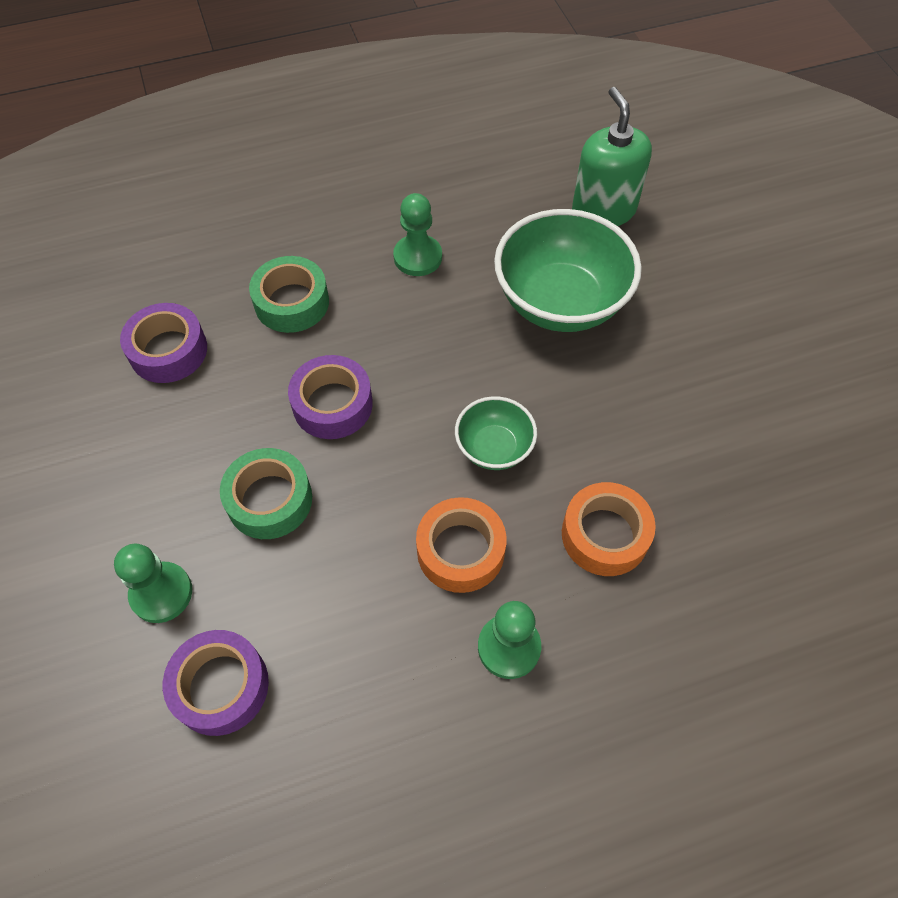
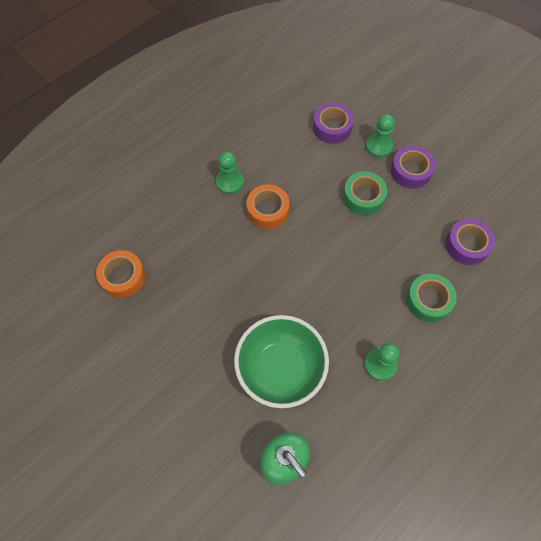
camera: 155 degrees right, 5 degrees up
(332, 404) = (366, 252): purple tape -> purple tape (410, 171)
(494, 448) = (276, 263): green bowl -> none
(605, 535) = (206, 243): orange tape -> orange tape (123, 277)

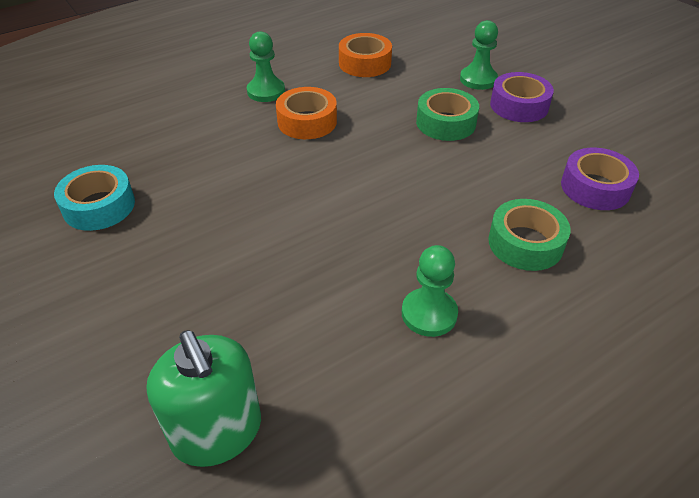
camera: 10 degrees right, 20 degrees down
(123, 277) = (78, 164): orange tape -> orange tape (365, 63)
(154, 313) = (99, 206): none -> turquoise tape
(280, 369) = (261, 297): green bowl -> none
(332, 127) = (419, 58): purple tape -> none

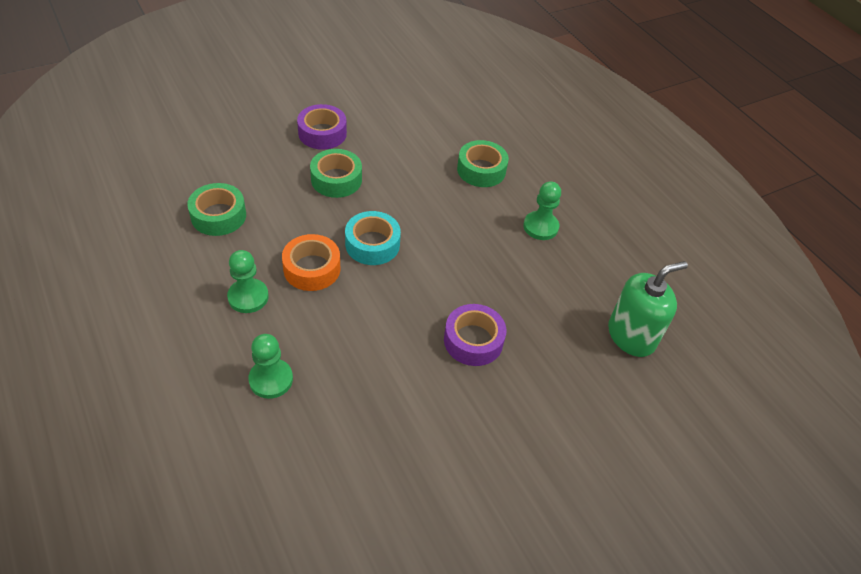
camera: 90 degrees left, 5 degrees up
(99, 206) = (414, 428): turquoise tape -> turquoise tape (372, 244)
(365, 63) = (218, 216): orange tape -> green tape
(478, 79) = (275, 147): green pawn -> green pawn (271, 379)
(595, 187) = (430, 124): purple tape -> purple tape (473, 340)

